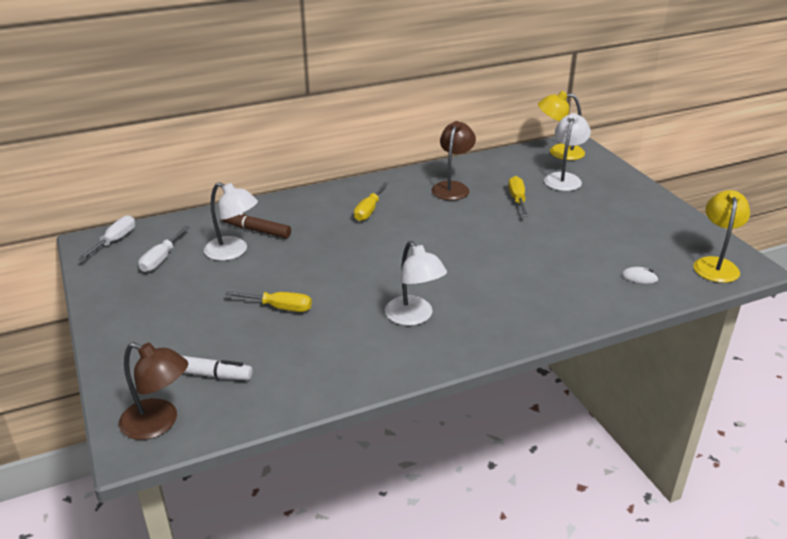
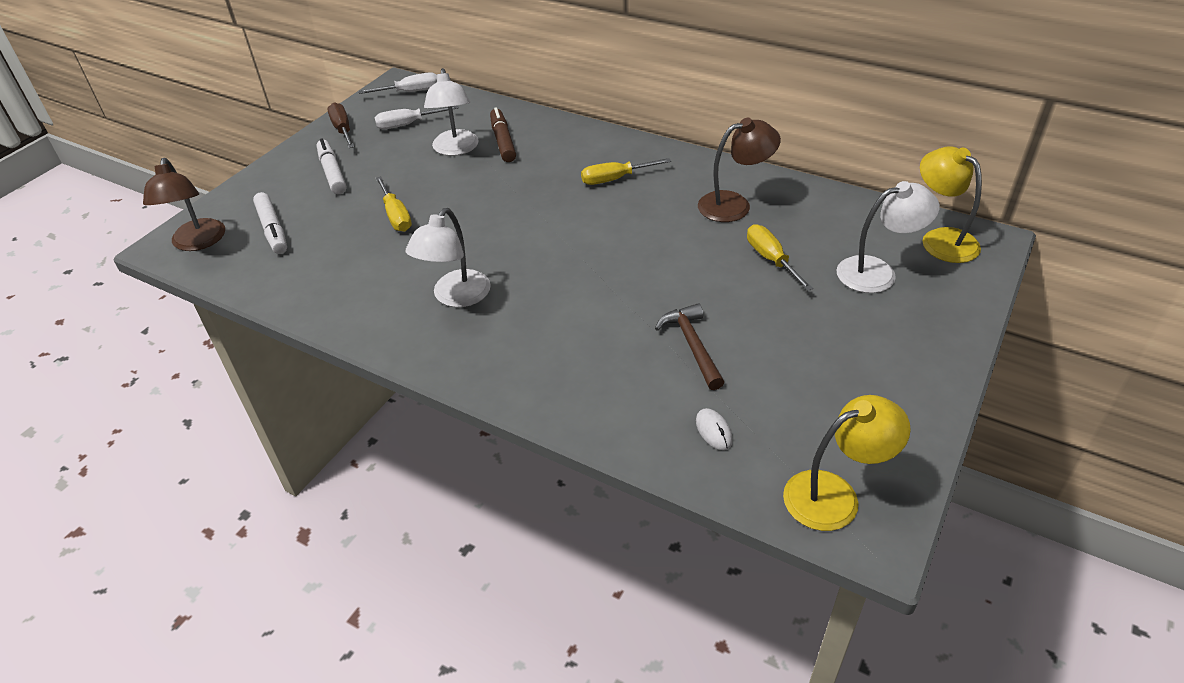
camera: 55 degrees right, 10 degrees up
(112, 290) = (343, 130): none -> brown screwdriver
(169, 316) = (332, 172): none -> white marker
(517, 200) = (771, 260): yellow screwdriver -> yellow screwdriver turned 75 degrees counterclockwise
(563, 254) = (692, 346): none -> brown hammer

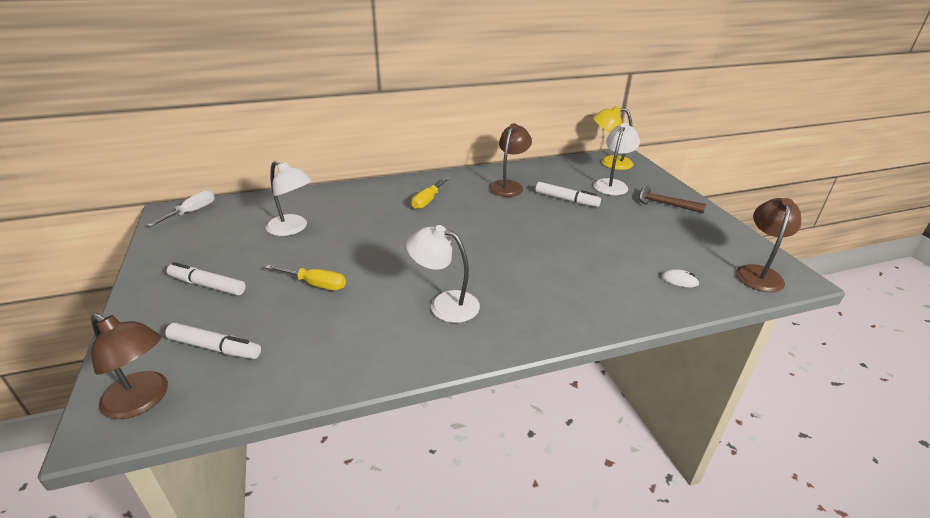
camera: 50 degrees left, 10 degrees down
(343, 130) = (167, 256): brown screwdriver -> none
(408, 124) = (225, 230): white screwdriver -> none
(455, 297) = (444, 304): white lamp -> white lamp turned 135 degrees clockwise
(503, 141) = (321, 211): brown marker -> none
(692, 346) = (604, 252): brown hammer -> brown hammer (665, 204)
(771, 260) = (566, 200): yellow screwdriver -> white marker
(834, 495) = (758, 273): yellow lamp -> brown lamp

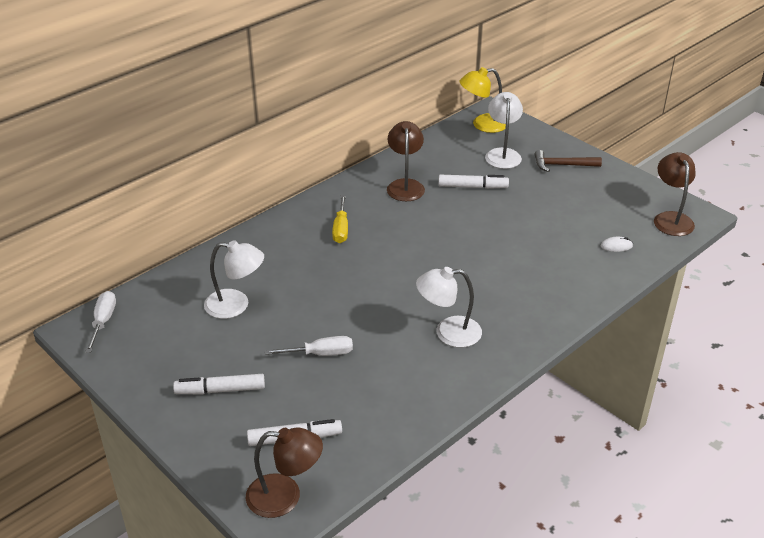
camera: 25 degrees left, 5 degrees up
(315, 284) = (320, 354): yellow screwdriver -> white screwdriver

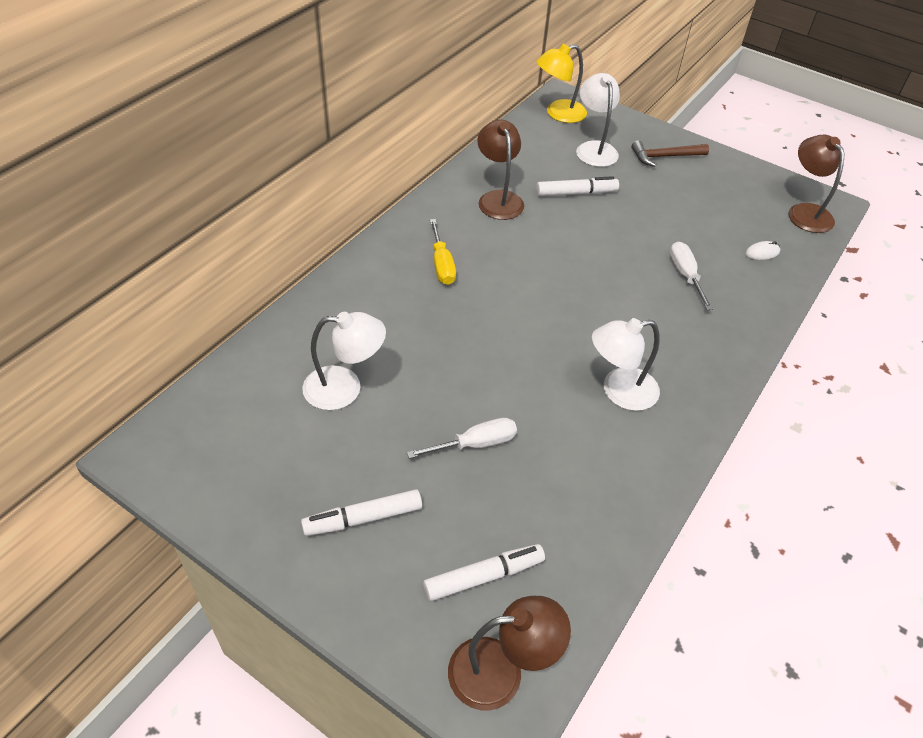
camera: 15 degrees left, 10 degrees up
(103, 322) = (173, 437): white screwdriver -> white screwdriver (685, 276)

